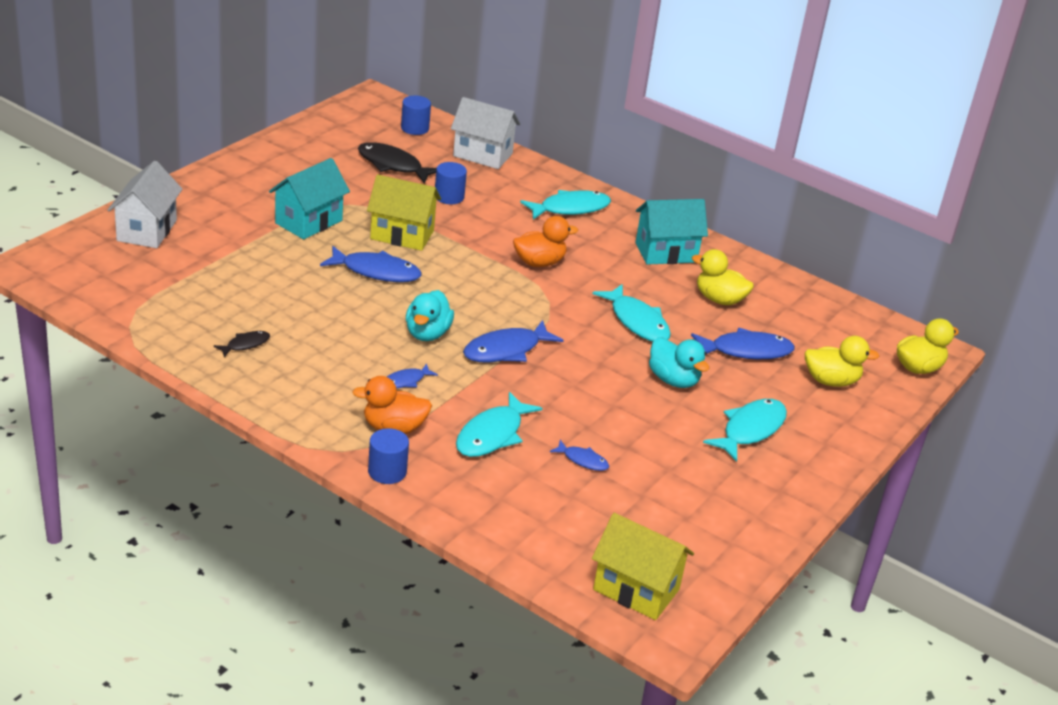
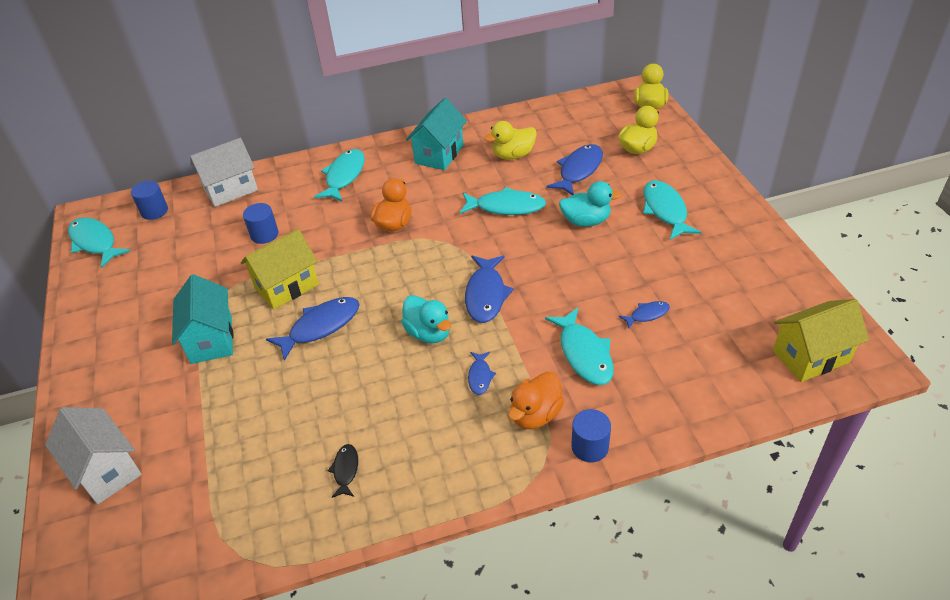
camera: 45 degrees left, 10 degrees up
(350, 117) = (95, 242): none -> turquoise fish
(393, 165) = (189, 248): black fish -> none

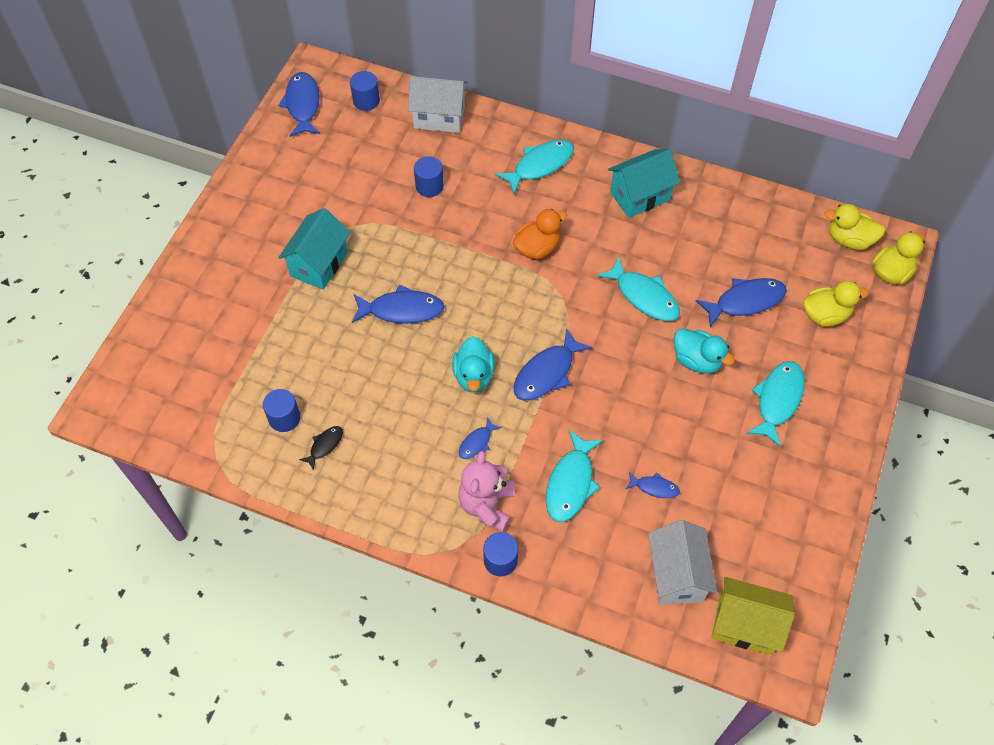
camera: 35 degrees right, 15 degrees up
(95, 242) = (303, 105): turquoise fish -> blue fish
(106, 470) = (181, 326): white house -> white house (676, 575)
(284, 475) = (284, 418): none -> blue cylinder
(286, 286) = (406, 252): yellow house -> none
(513, 155) = (703, 242): yellow duck -> yellow duck (849, 240)
(535, 414) = (487, 505): orange duck -> pink teddy bear

